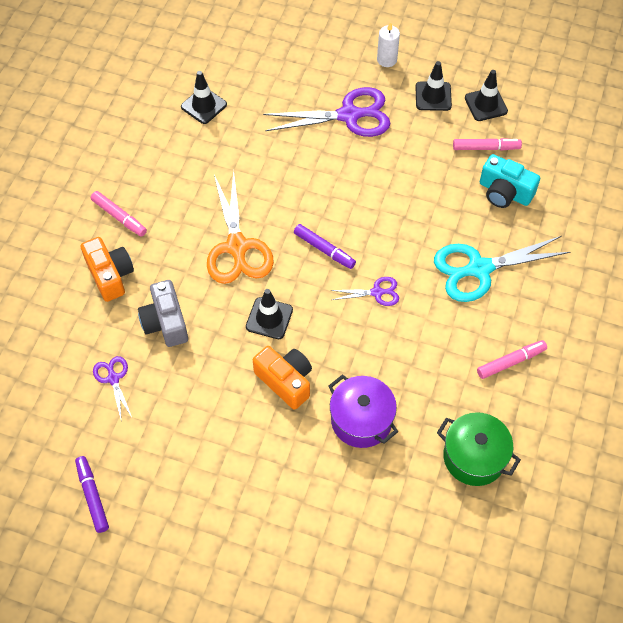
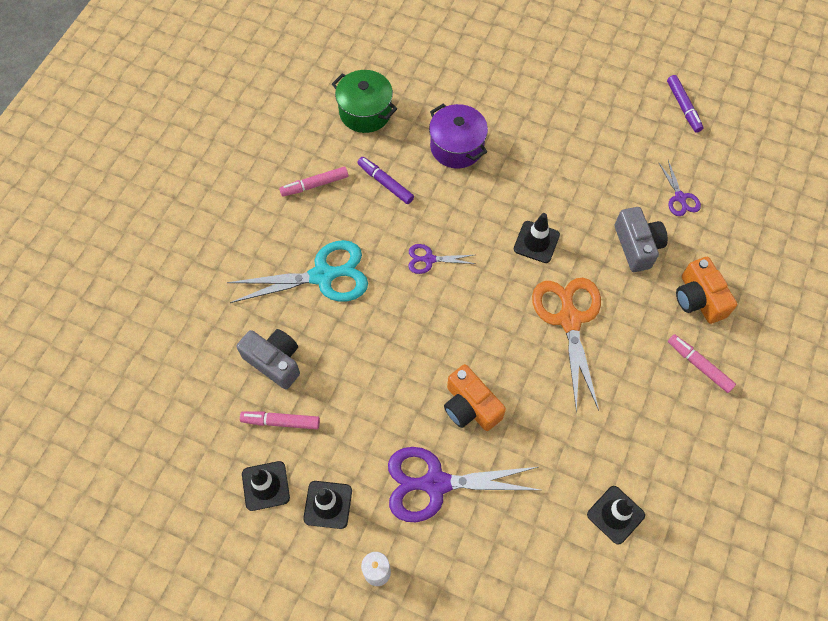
camera: 175 degrees left, 5 degrees up
(285, 381) = (522, 184): orange camera -> orange camera (470, 406)
(324, 250) = (478, 309): purple marker -> purple marker (385, 183)
(504, 192) = (274, 361): turquoise camera -> grey camera

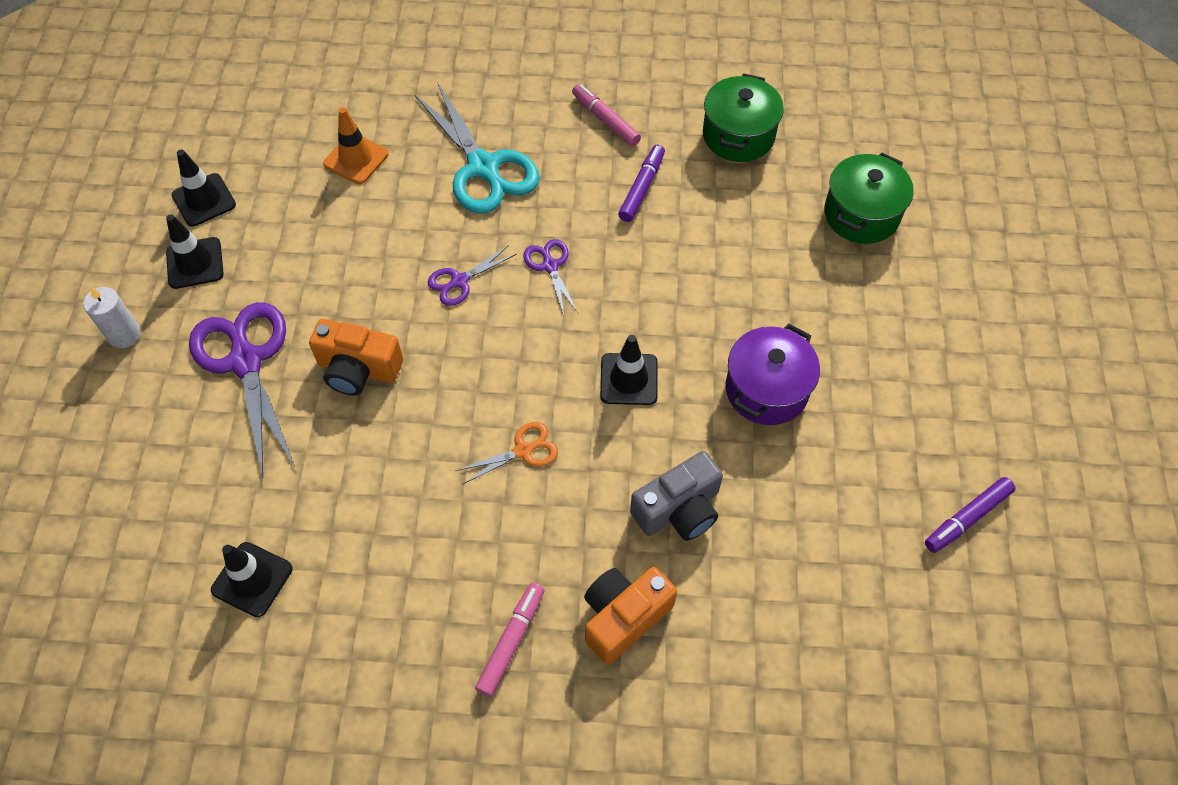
camera: 70 degrees right, 5 degrees down
(274, 361) = (356, 159): grey camera -> orange traffic cone
(281, 421) = (283, 189): pink marker -> none
(457, 147) = (736, 246): purple pot -> purple pot (766, 390)
(459, 71) = (861, 214): none -> green pot
(470, 406) = (358, 369): orange camera -> orange camera turned 105 degrees counterclockwise
(569, 320) = (523, 451): orange scissors -> orange scissors, size x0.50
(680, 198) = (792, 551): purple scissors -> purple scissors (459, 281)

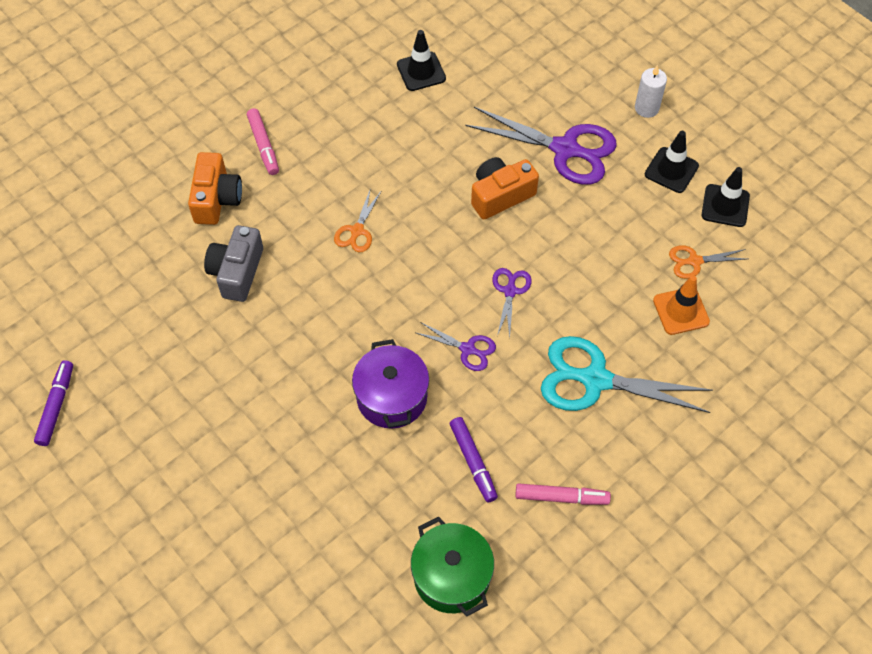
camera: 135 degrees right, 0 degrees up
(292, 182) = (694, 261): none -> orange scissors
(629, 379) = (340, 319): black traffic cone -> none
(766, 390) = (247, 385): purple pot -> purple pot (392, 397)
(861, 214) = (294, 585): green pot -> none

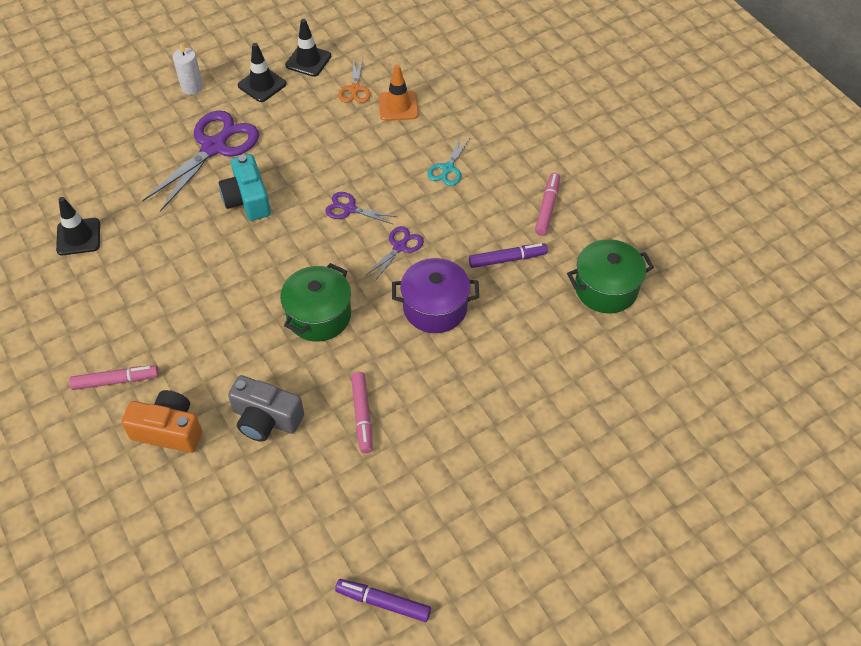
camera: 80 degrees left, 5 degrees down
(250, 352) = (362, 415): none -> pink marker
(357, 231) = (250, 312): orange scissors -> none
(363, 291) = (319, 316): none -> green pot
(500, 195) = (247, 199): orange camera -> turquoise camera
(595, 379) = (448, 168): turquoise scissors -> turquoise scissors, size x0.50

